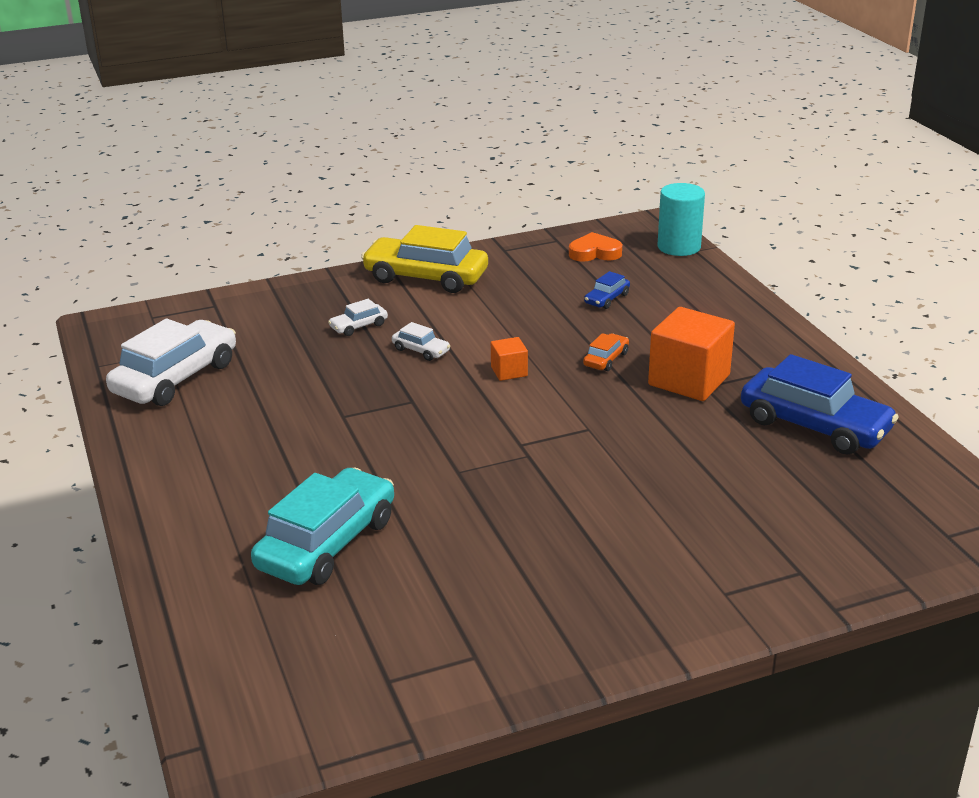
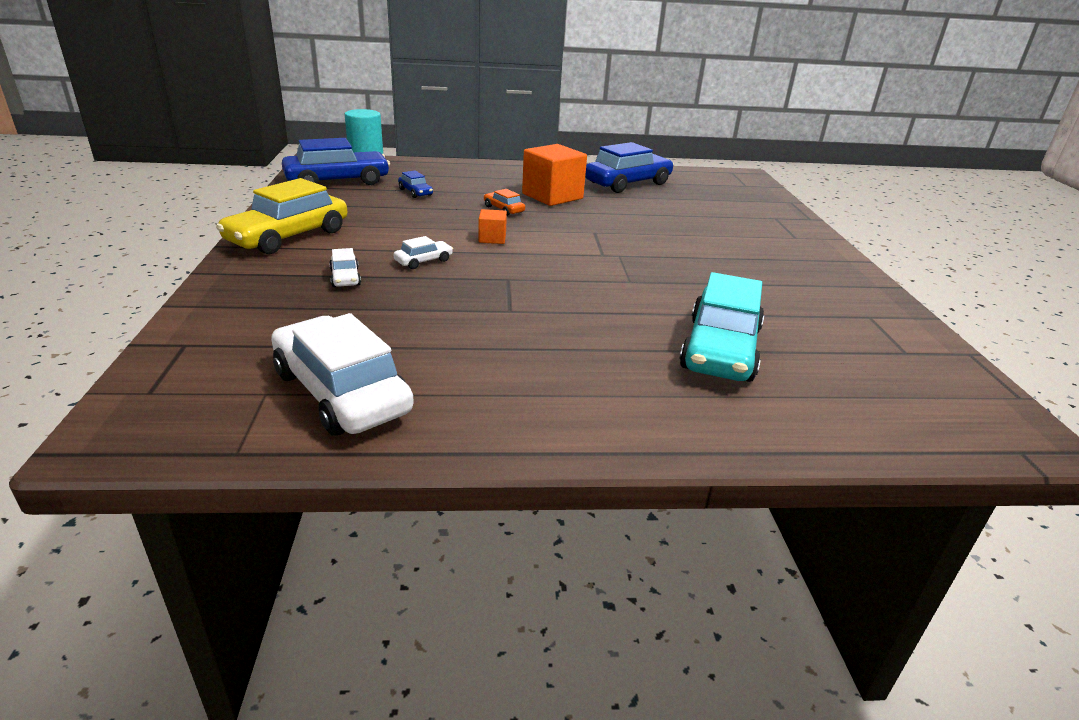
camera: 75 degrees left, 0 degrees up
(327, 543) = (720, 349): turquoise car -> turquoise car turned 120 degrees counterclockwise
(594, 253) = (337, 181): orange heart -> blue car

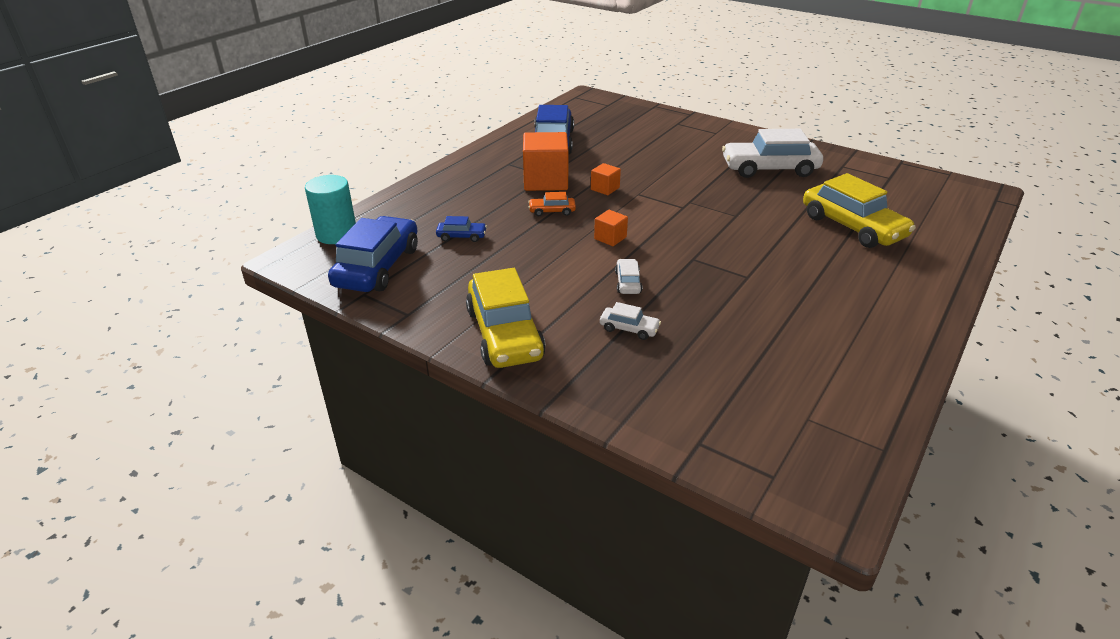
camera: 50 degrees left, 5 degrees up
(341, 392) = (826, 383): white car -> white car (769, 169)
(579, 218) = (605, 188): none -> orange cube
(720, 349) = (852, 227): turquoise car -> yellow car

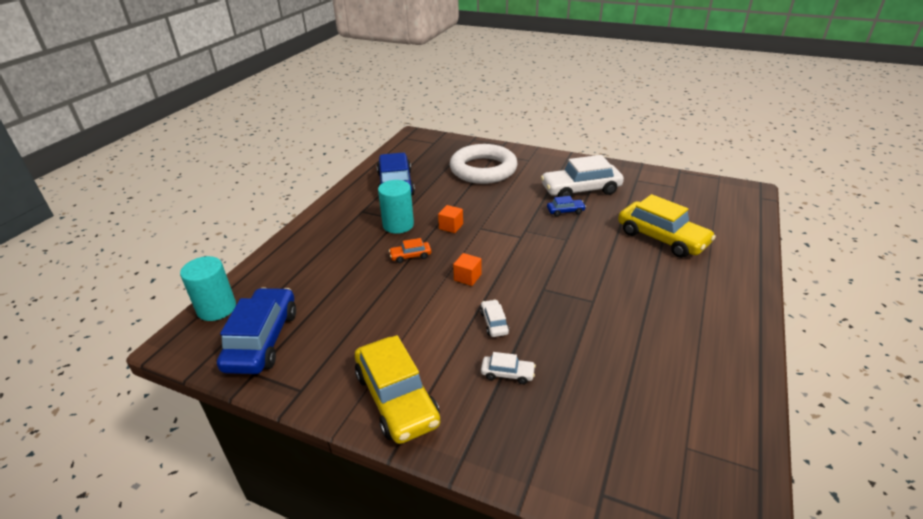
camera: 10 degrees left, 0 degrees up
(461, 236) = (335, 294): blue car -> blue car (565, 211)
(545, 181) = (398, 225): orange cube -> turquoise cylinder
(658, 137) = (483, 169): none -> white ring

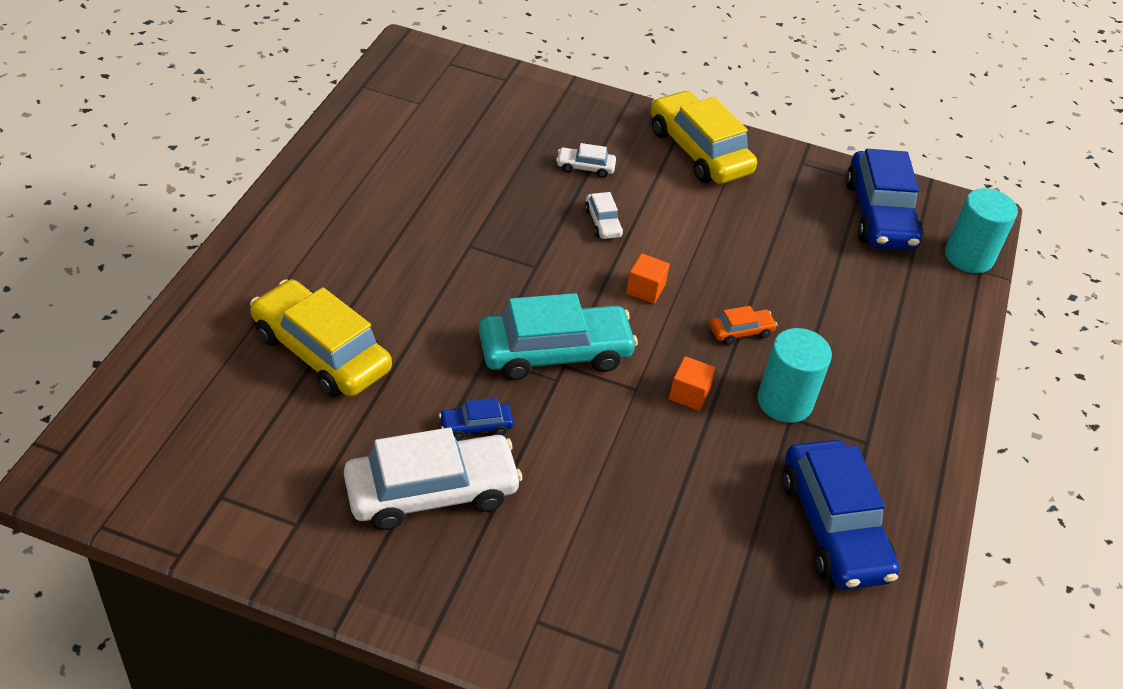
camera: 170 degrees right, 10 degrees up
(483, 169) = (647, 580): white ring -> none
(526, 242) = (555, 353): none -> turquoise car

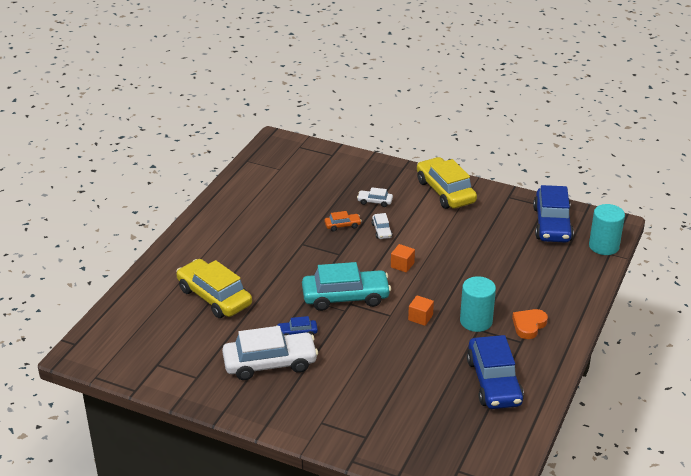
camera: 10 degrees right, 10 degrees down
(741, 331) = (456, 286): orange car -> orange car (342, 225)
(874, 410) = (529, 325): none -> orange heart

